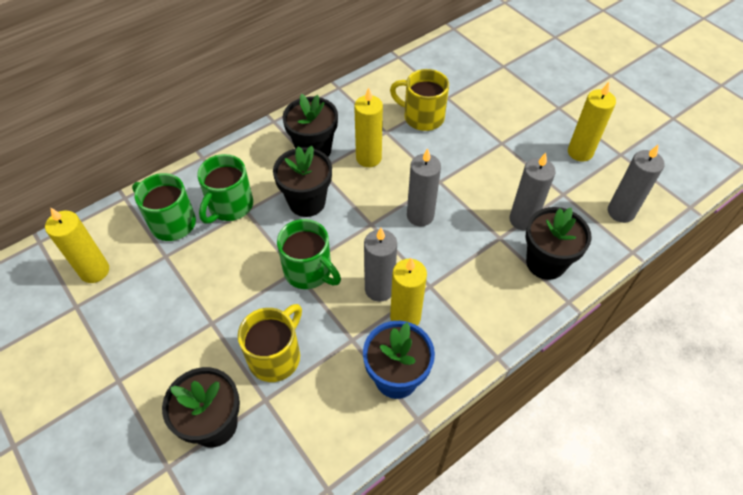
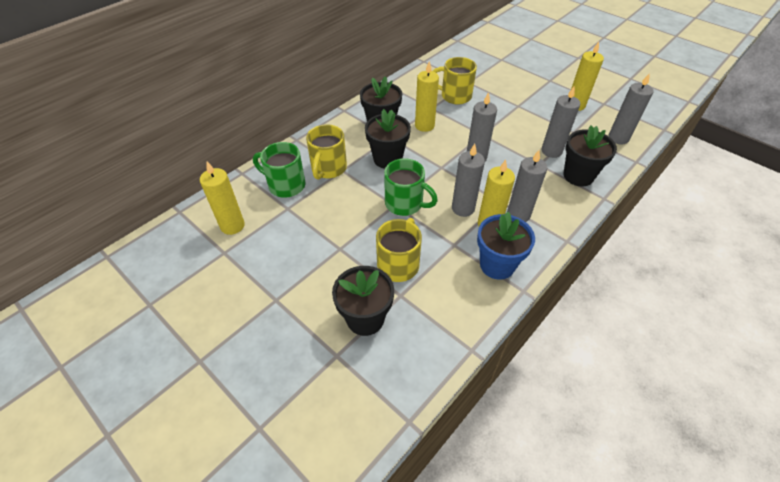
camera: 10 degrees left, 5 degrees down
(229, 206) = (328, 169): green mug -> yellow mug
(447, 309) = (518, 214): none -> grey candle

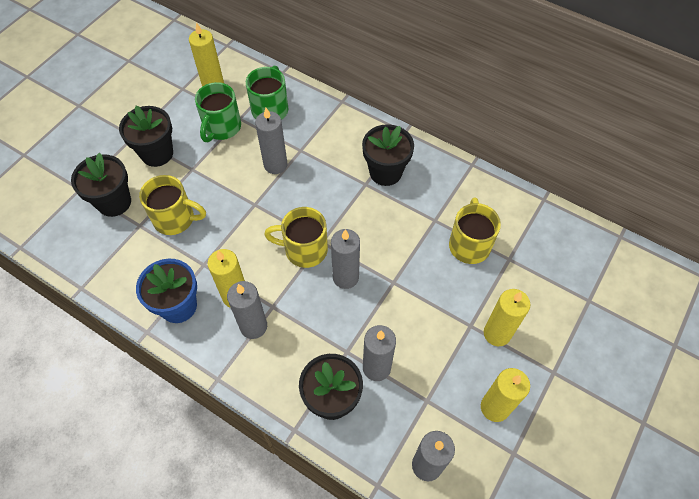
camera: 80 degrees right, 10 degrees up
(328, 169) = (300, 138): yellow mug -> yellow mug (304, 250)
(387, 159) = (326, 187): black flower pot -> black flower pot (157, 153)
(405, 204) = (257, 214): green mug -> green mug (221, 128)
(424, 125) = (395, 216): yellow candle -> yellow candle (497, 333)
(463, 208) = (256, 269): grey candle -> grey candle (275, 165)

